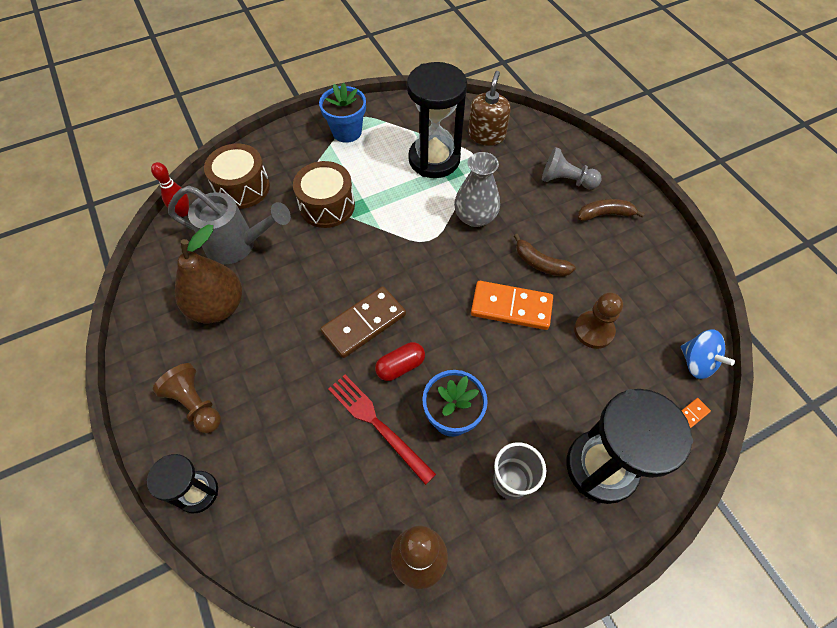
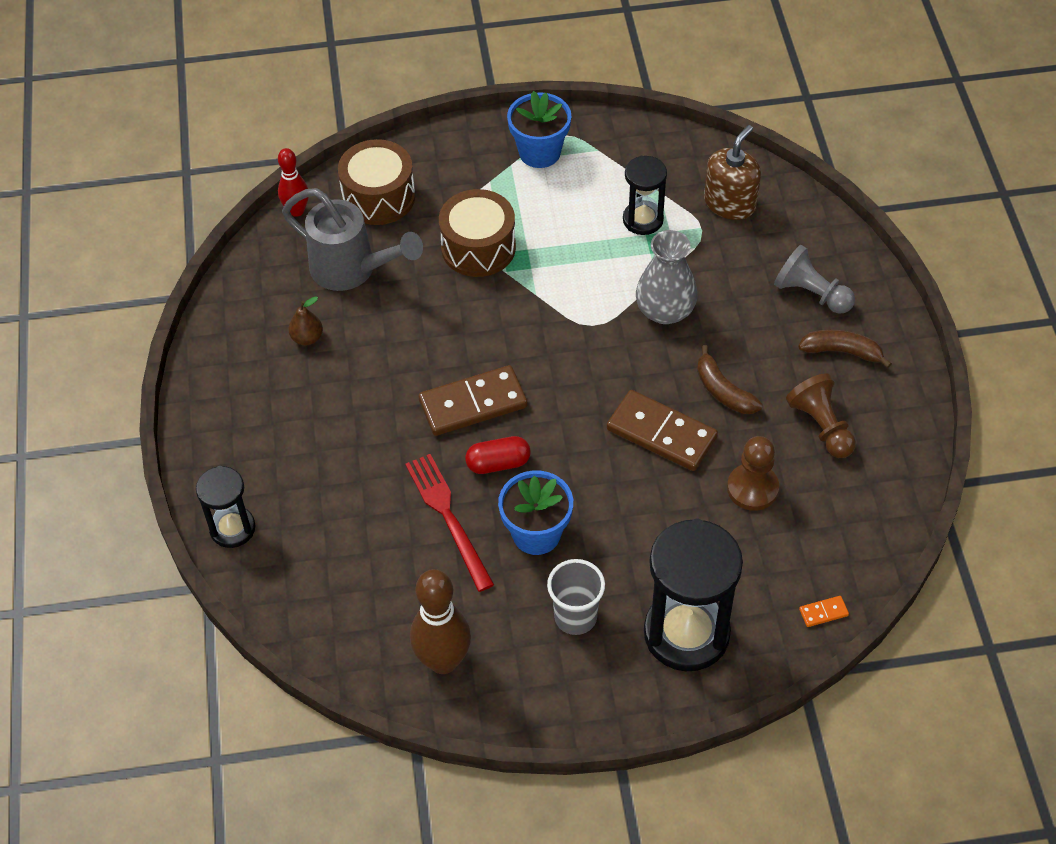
camera: 20 degrees right, 5 degrees down
(195, 404) = (253, 439): brown pawn -> brown pawn (821, 426)
(218, 306) = (307, 338): brown pear -> brown pear, size x0.44
(434, 159) = (643, 220): black hourglass -> black hourglass, size x0.56
(511, 307) = (661, 433): orange domino -> brown domino
(696, 362) = (864, 559): blue spinning top -> none

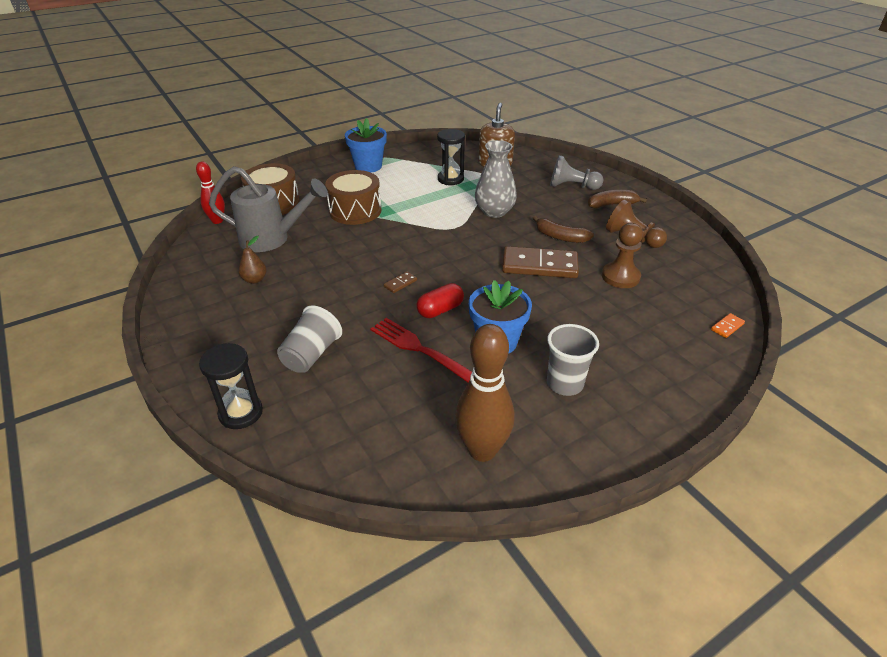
camera: 25 degrees left, 15 degrees down
(328, 478) = (311, 355): none -> grey cup
(473, 404) = (400, 283): brown domino -> brown domino, size x0.41
(686, 633) = (651, 368): black hourglass -> none

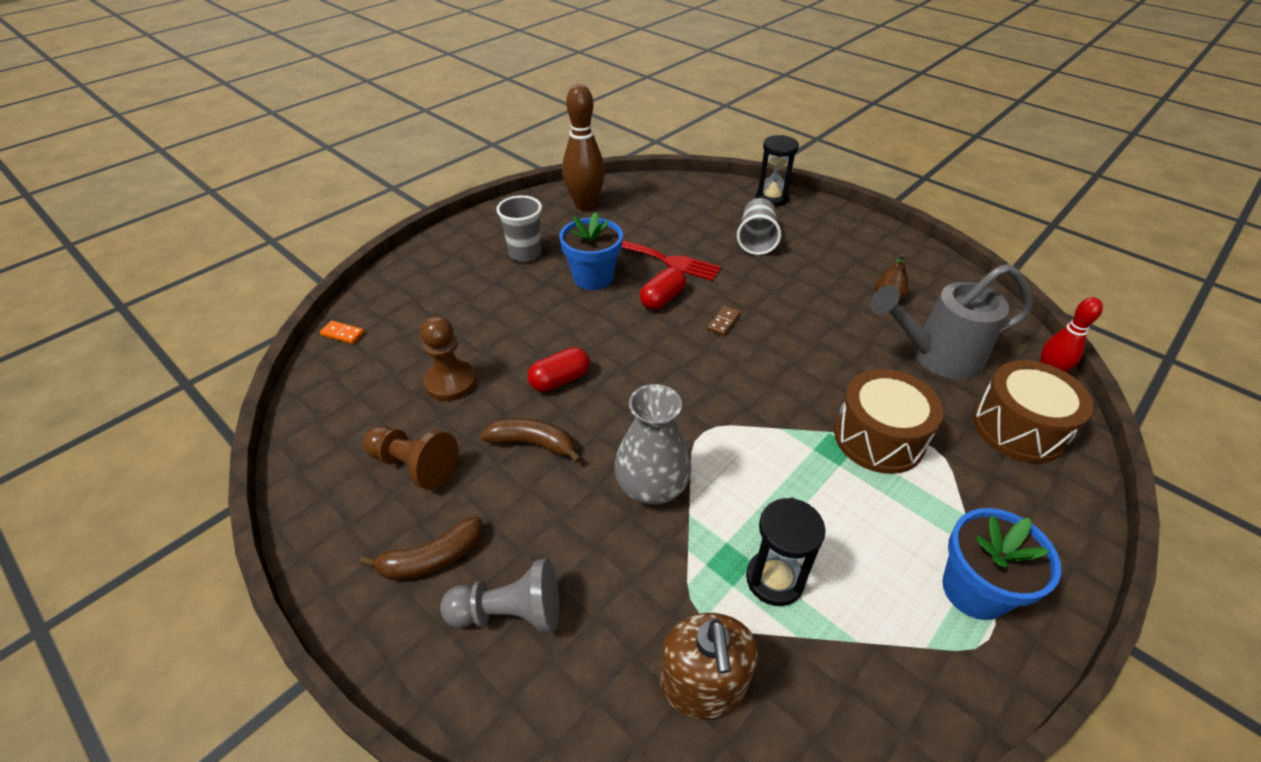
camera: 165 degrees right, 5 degrees up
(539, 266) = (560, 380): brown domino -> red capsule
(727, 327) = (342, 334): orange domino -> orange domino turned 75 degrees clockwise

